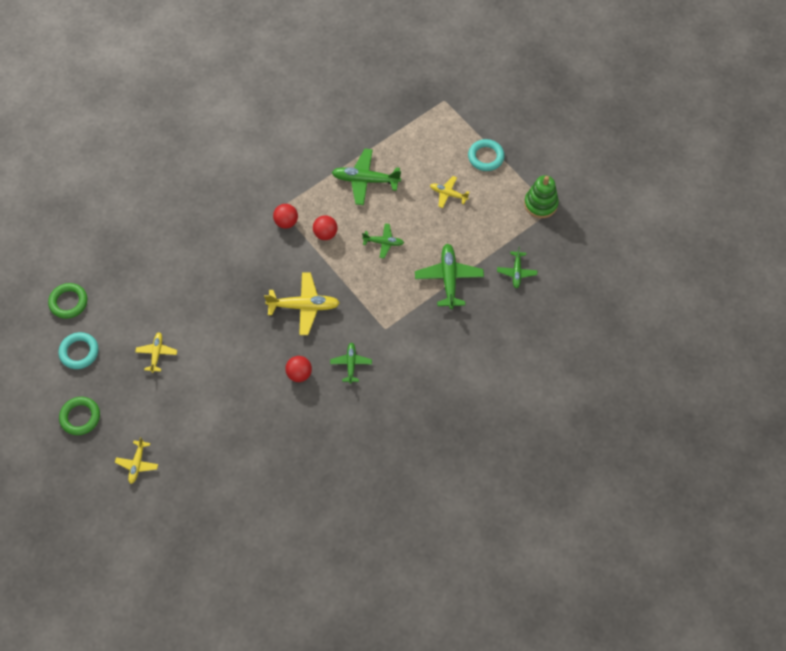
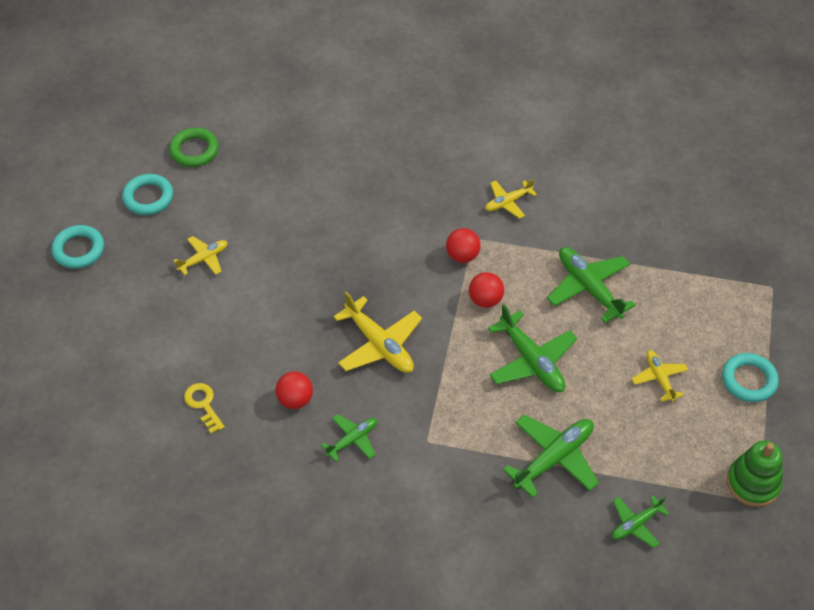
camera: 50 degrees right, 10 degrees down
(80, 417) = (78, 250): green ring -> turquoise ring
(137, 464) = (66, 333): yellow plane -> yellow plane (507, 202)
(258, 423) = (203, 404): none -> yellow key
(384, 242) = (531, 361): green plane -> green plane, size x1.70

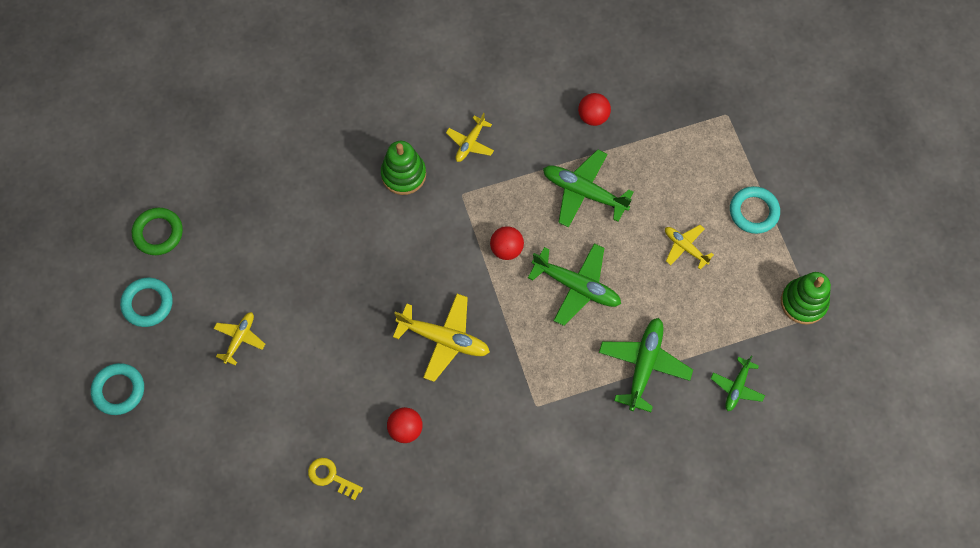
camera: 30 degrees left, 15 degrees up
(352, 440) = (475, 439): green plane -> none
(431, 200) = (403, 174): none -> green stacking toy
(462, 256) = (462, 216): red ball -> red ball (593, 117)

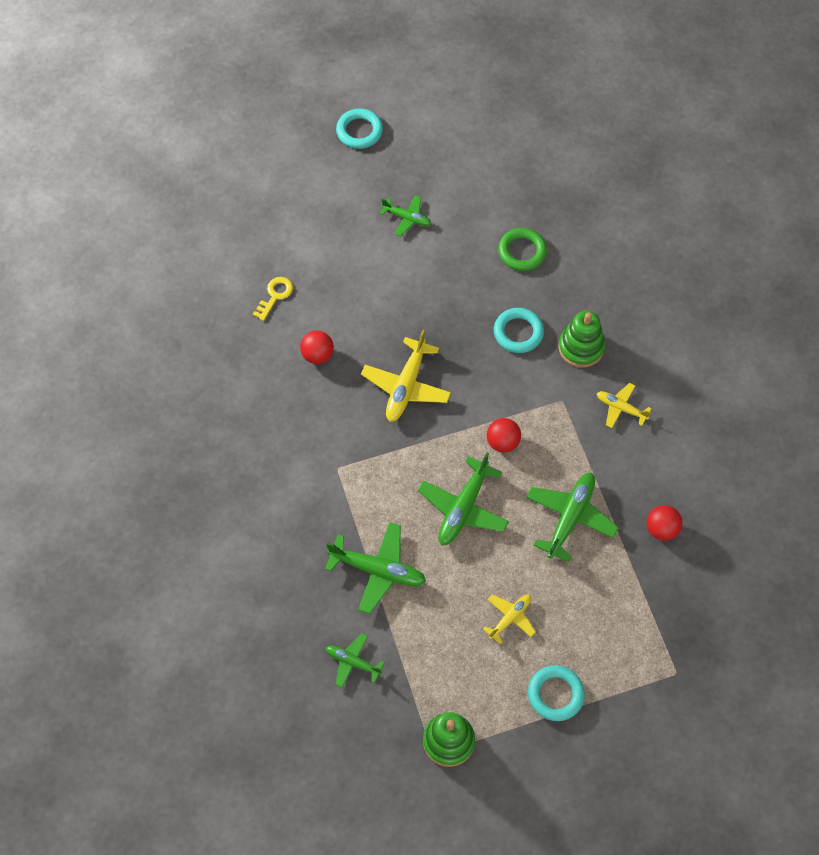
camera: 90 degrees right, 5 degrees down
(147, 303) = (440, 146): turquoise ring -> turquoise ring (518, 332)
(158, 233) = (509, 148): green ring -> green ring (522, 252)
(240, 338) = (407, 218): yellow plane -> green plane

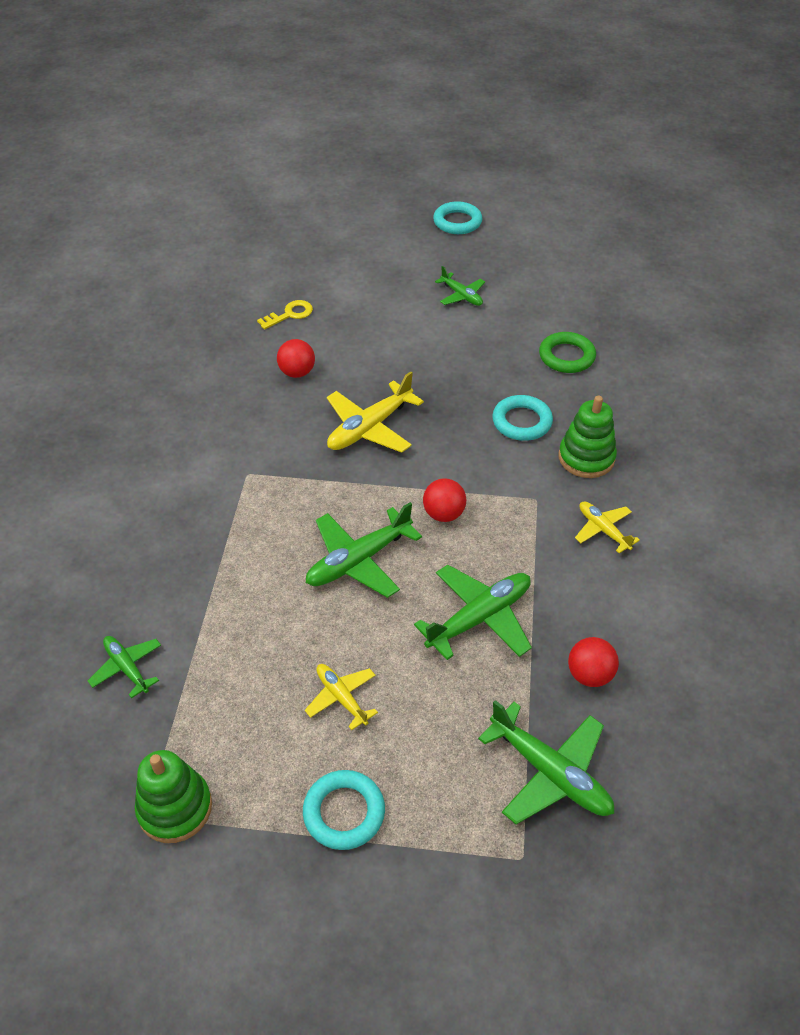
camera: 25 degrees right, 15 degrees down
(378, 570) = (222, 585): green plane -> green plane (550, 773)
(510, 618) = (341, 697): yellow plane -> yellow plane turned 105 degrees counterclockwise

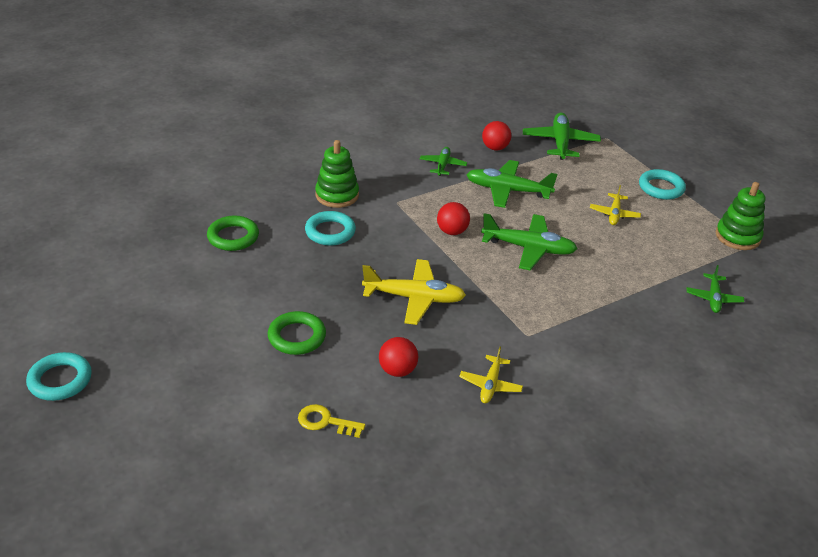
camera: 130 degrees left, 10 degrees down
(392, 338) = (297, 337): none -> green ring
(461, 296) = (196, 322): green plane -> green plane (442, 165)
(603, 530) = (392, 171): yellow plane -> yellow plane (490, 385)

